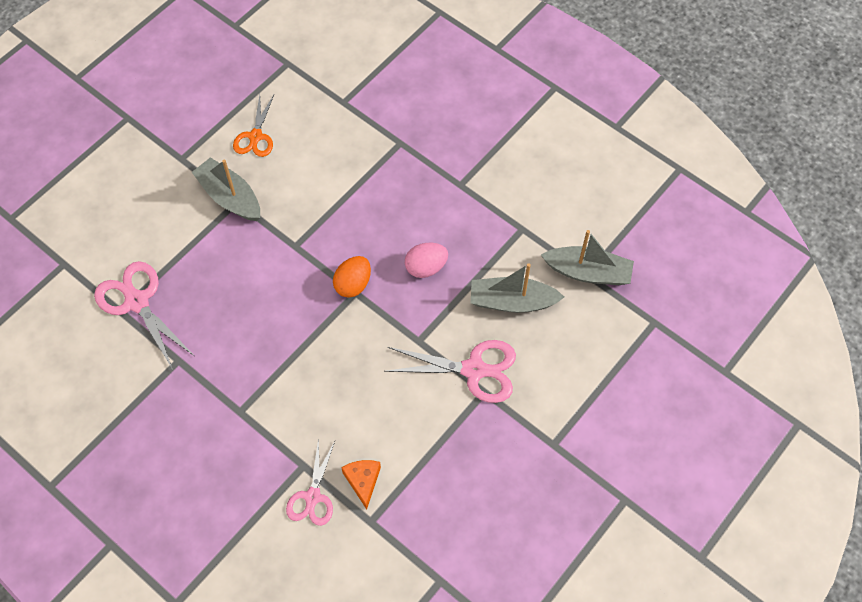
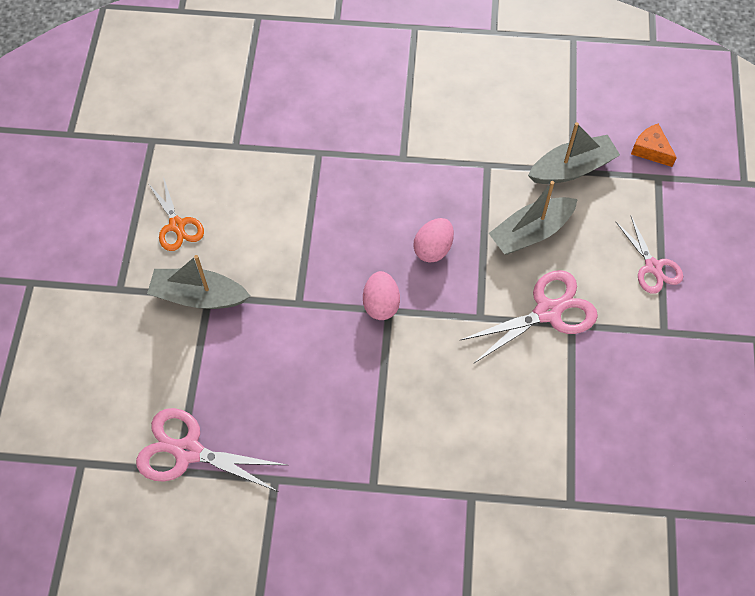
camera: 35 degrees left, 0 degrees up
(313, 497) = (503, 518): pink scissors -> pink scissors (653, 267)
(353, 284) = (381, 304): orange egg -> pink egg
(363, 481) = (535, 473): orange cheese -> orange cheese (651, 150)

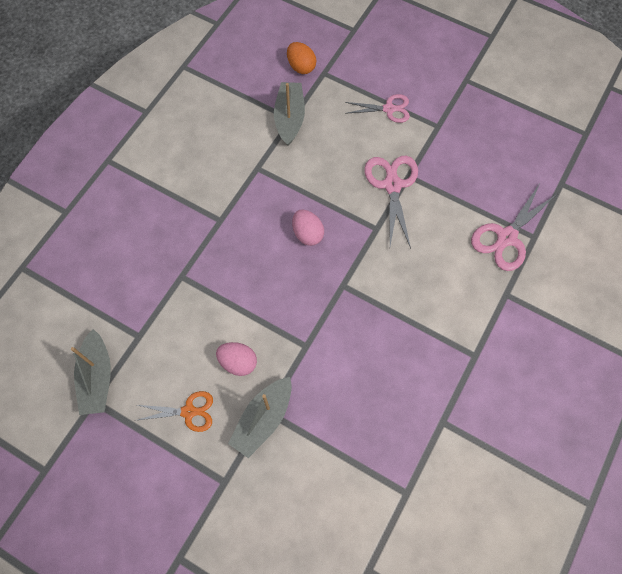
camera: 65 degrees left, 5 degrees up
(187, 451) = (393, 479): pink scissors -> pink scissors (506, 237)
(381, 304) = (335, 288): pink egg -> pink egg (238, 362)
(531, 232) = (326, 166): grey boat -> grey boat (97, 377)
(651, 150) = (301, 67): orange cheese -> orange egg

